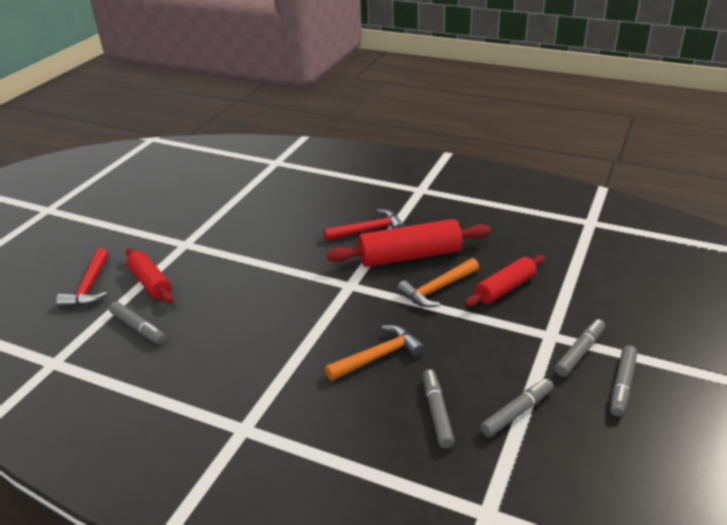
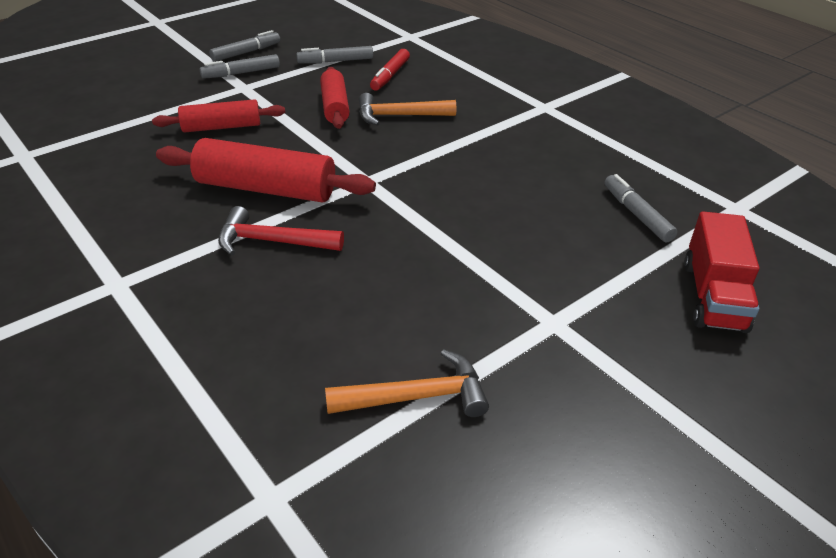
camera: 155 degrees left, 5 degrees up
(89, 287) = (713, 296): red hammer -> red truck
(150, 283) = (618, 270): red rolling pin -> red rolling pin (335, 107)
(437, 289) = (283, 147): orange hammer -> orange hammer (416, 397)
(437, 413) = (390, 75): grey marker -> red marker

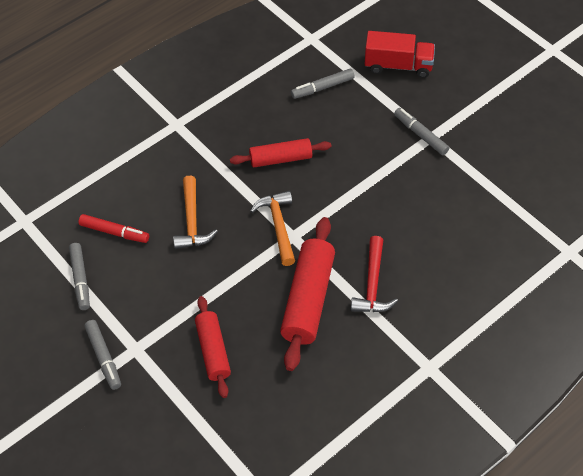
camera: 90 degrees left, 15 degrees up
(246, 53) = (54, 363): grey marker -> grey marker (421, 135)
(335, 107) = (175, 269): red rolling pin -> red rolling pin (280, 159)
(416, 397) = (496, 197): orange hammer -> orange hammer (278, 226)

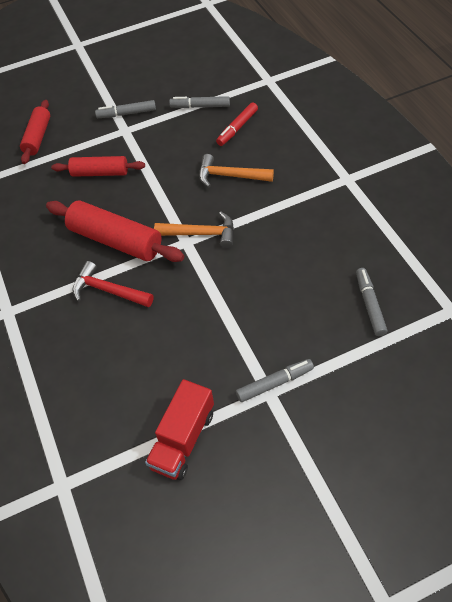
camera: 110 degrees right, 0 degrees up
(280, 159) = (280, 249): red rolling pin -> red rolling pin (38, 137)
(398, 66) = (390, 390): red truck -> red truck (183, 439)

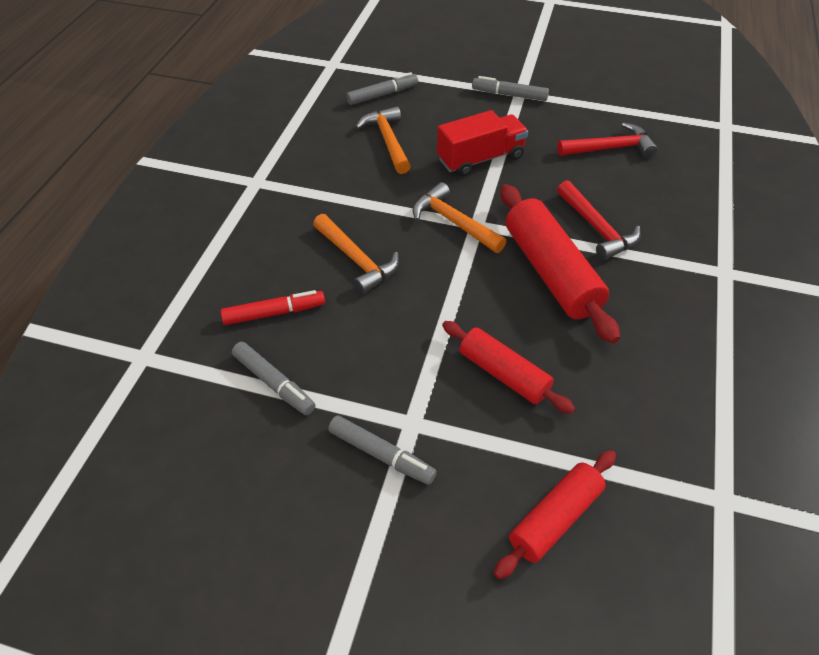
camera: 145 degrees left, 5 degrees down
(146, 376) = (610, 148): none -> red hammer
(183, 439) = (609, 103): red truck -> red truck (480, 159)
(310, 264) = (388, 141): none -> orange hammer
(370, 305) = (382, 95): grey marker -> grey marker turned 150 degrees counterclockwise

